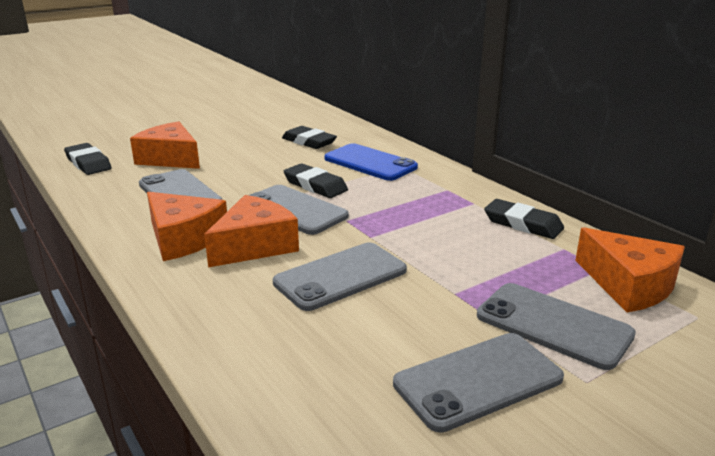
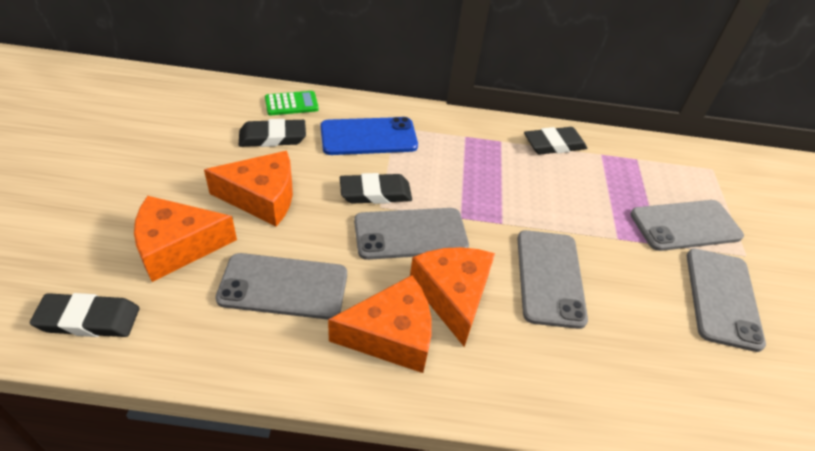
camera: 55 degrees left, 20 degrees up
(353, 133) = (291, 104): none -> green calculator
(629, 285) = (664, 165): orange cheese -> orange cheese (262, 197)

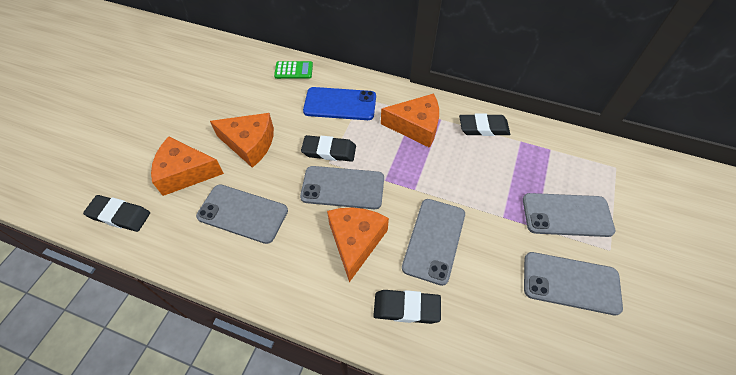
camera: 20 degrees right, 10 degrees up
(272, 137) = (272, 97): black eraser -> black eraser (406, 308)
(391, 335) = (302, 263): orange cheese -> orange cheese (416, 126)
(722, 298) = (571, 283): grey phone -> grey phone turned 75 degrees clockwise

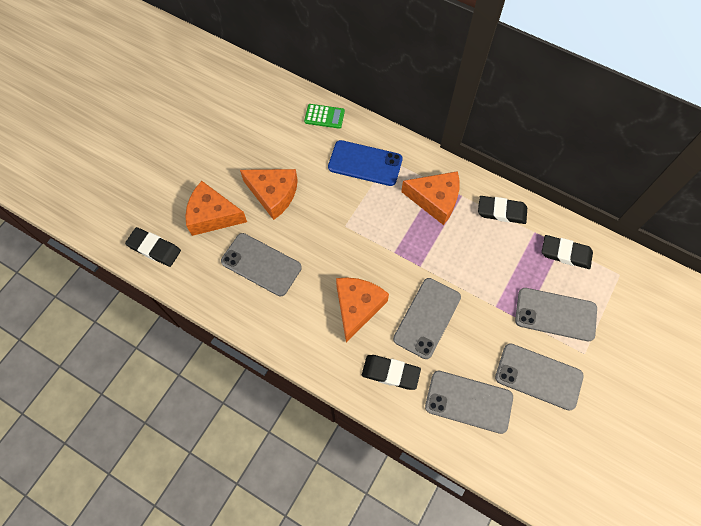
camera: 10 degrees right, 10 degrees up
(329, 151) = (347, 213): black eraser -> black eraser (565, 253)
(342, 188) = (354, 254): grey phone -> grey phone (468, 402)

